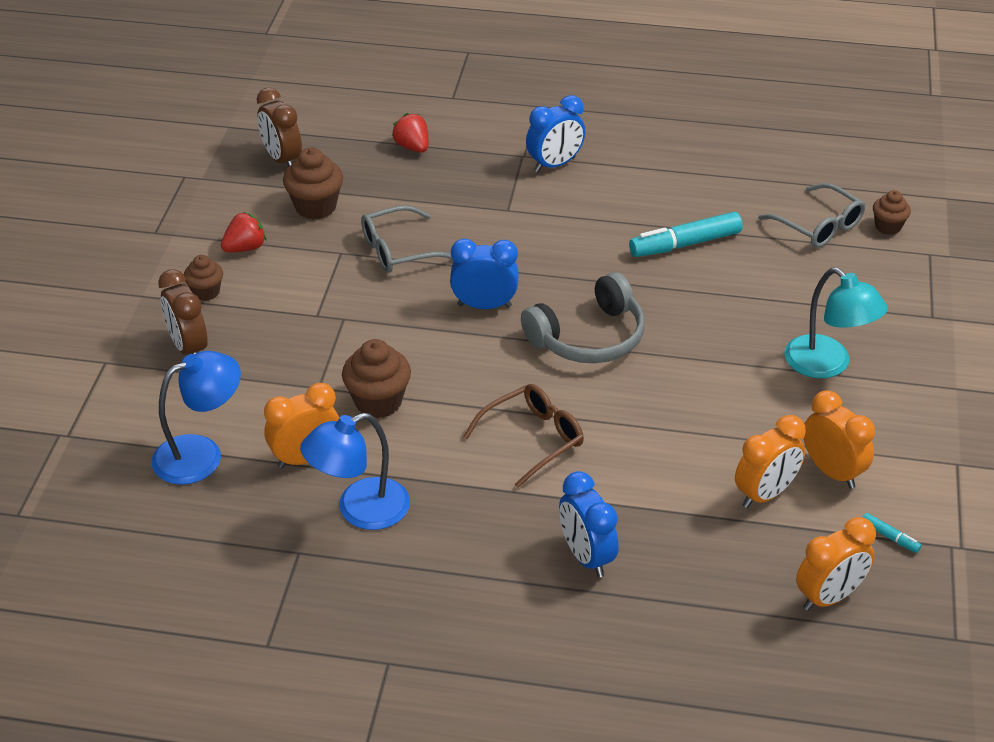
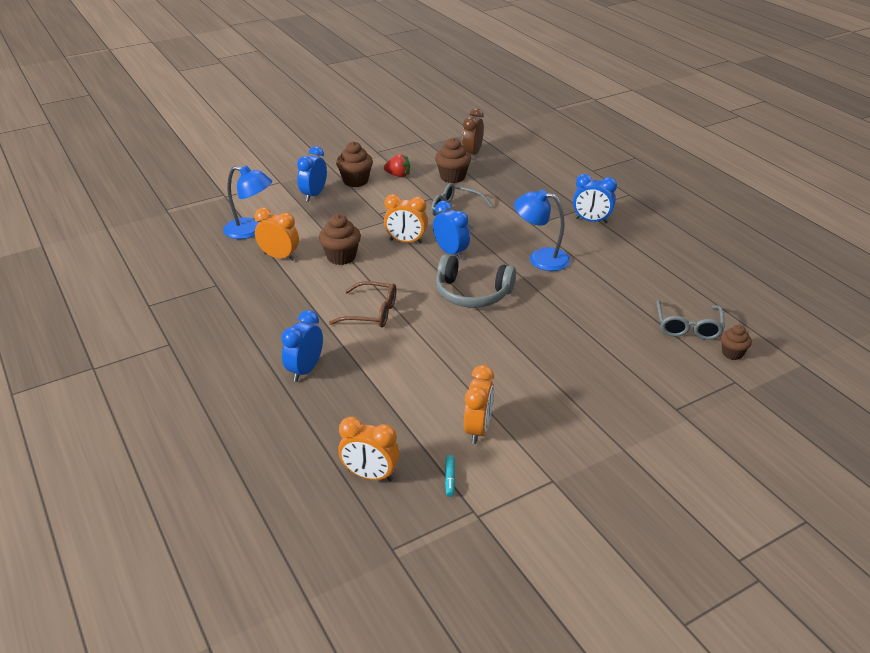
camera: 50 degrees right, 5 degrees down
(188, 348) = (314, 195): brown clock -> blue clock
(206, 292) = (355, 181): brown cupcake -> brown cupcake, size x1.62
(360, 510) = (262, 287): blue lamp -> blue lamp (540, 258)
(412, 147) = (536, 178): red strawberry -> none
(685, 244) = (594, 289): turquoise marker -> none
(765, 494) = (427, 411): orange clock -> orange clock (406, 241)
(827, 365) = (568, 386): turquoise lamp -> none

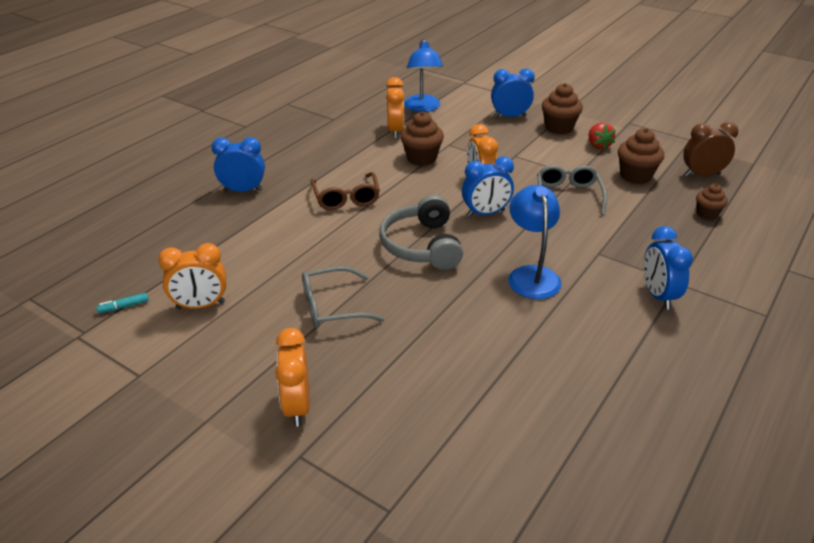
camera: 65 degrees right, 0 degrees up
(370, 475) = (117, 261): orange clock -> orange clock (297, 406)
(451, 252) = (485, 213): blue clock -> blue clock turned 45 degrees clockwise
(688, 327) = (485, 436): grey glasses -> grey glasses (332, 307)
(732, 353) = (454, 497): brown cupcake -> brown cupcake (707, 214)

